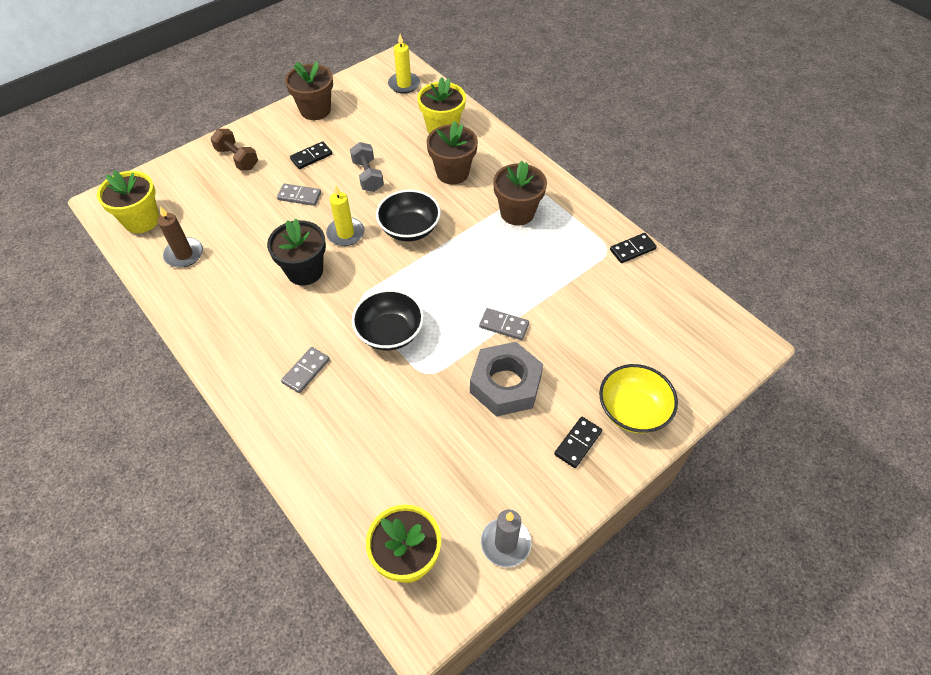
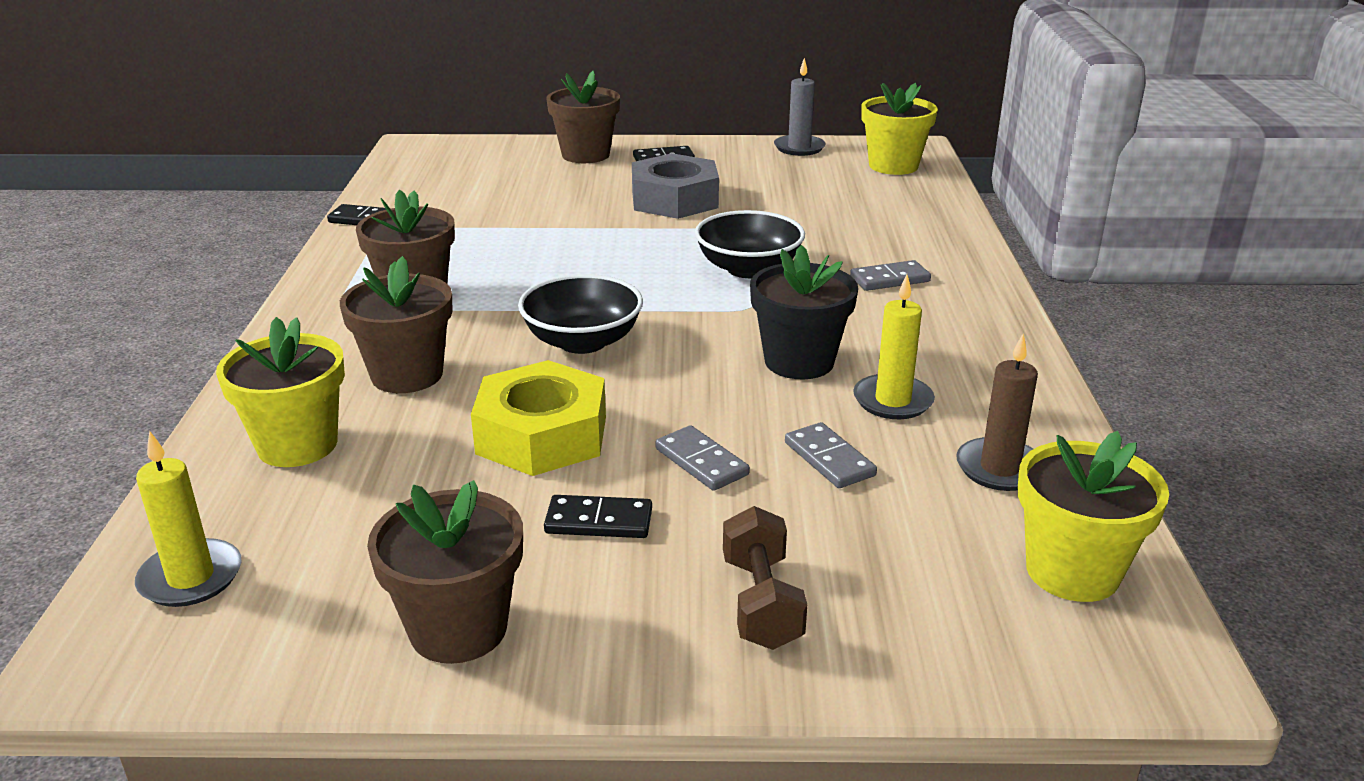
camera: 140 degrees left, 25 degrees down
(345, 233) = (684, 376): yellow candle -> yellow candle (893, 401)
(368, 176) = (542, 435): grey dumbbell -> yellow nut
(504, 325) = (610, 228): grey domino -> grey domino (829, 459)
(632, 410) = (585, 155): yellow bowl -> brown flower pot

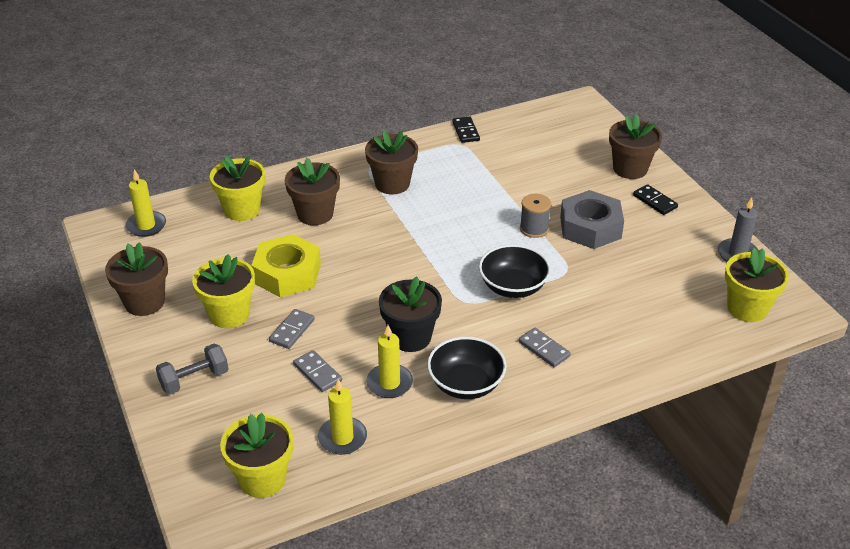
camera: 65 degrees right, 10 degrees up
(582, 341) = (382, 255): black bowl -> black bowl (466, 384)
(599, 521) = (229, 314): black domino -> yellow flower pot
(640, 229) = (534, 229): none -> grey spool
(761, 603) = (194, 379): brown dumbbell -> grey dumbbell
(829, 459) = (317, 373): grey domino -> grey domino turned 75 degrees counterclockwise
(999, 468) = (342, 438): brown candle -> yellow candle

